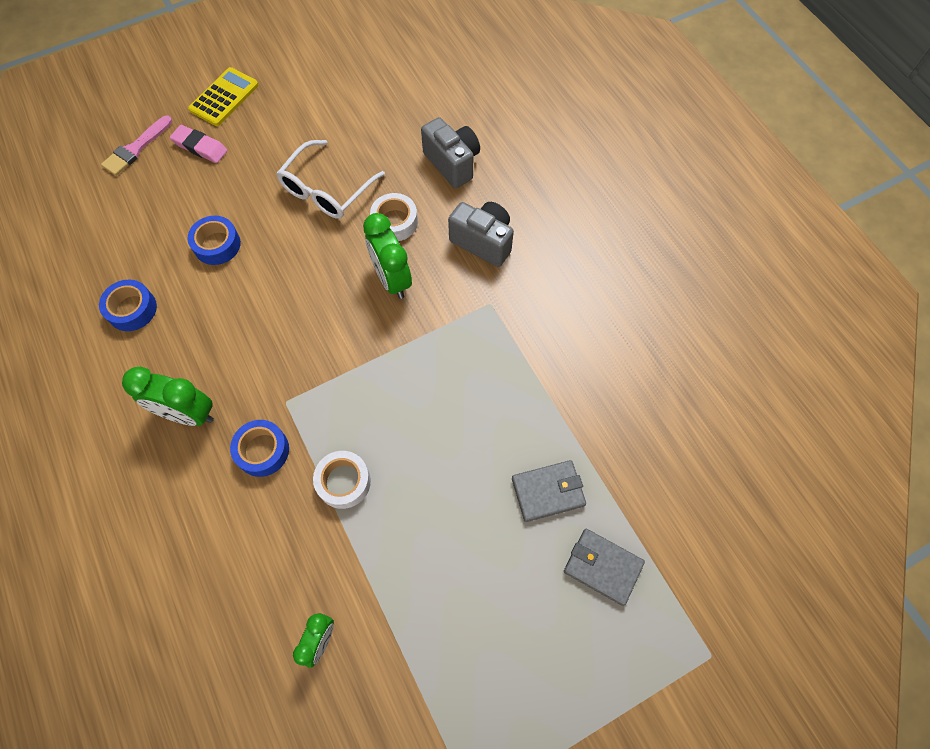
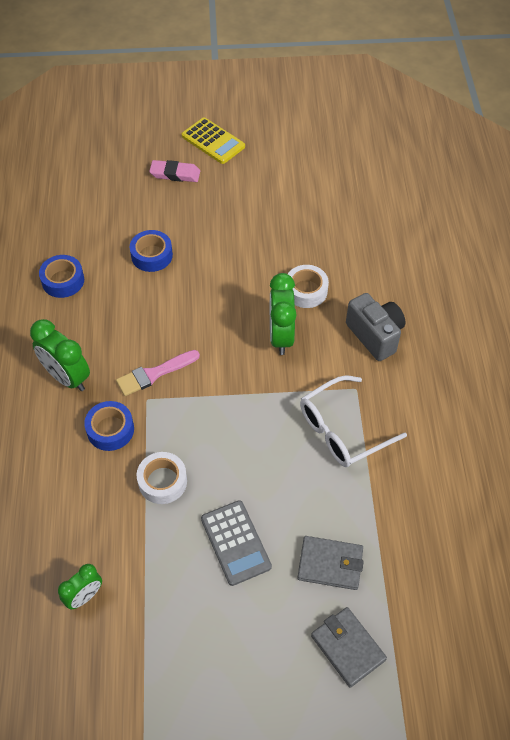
camera: 25 degrees right, 10 degrees down
(136, 148) = (124, 158): pink brush -> pink brush (154, 374)
(200, 147) = (175, 174): pink eraser -> pink eraser turned 45 degrees counterclockwise
(224, 97) = (213, 141): yellow calculator -> yellow calculator turned 75 degrees clockwise
(326, 190) = (261, 244): white glasses -> white glasses (342, 430)
(447, 512) = (235, 543): none -> grey calculator
(452, 163) = (380, 260): grey camera -> none

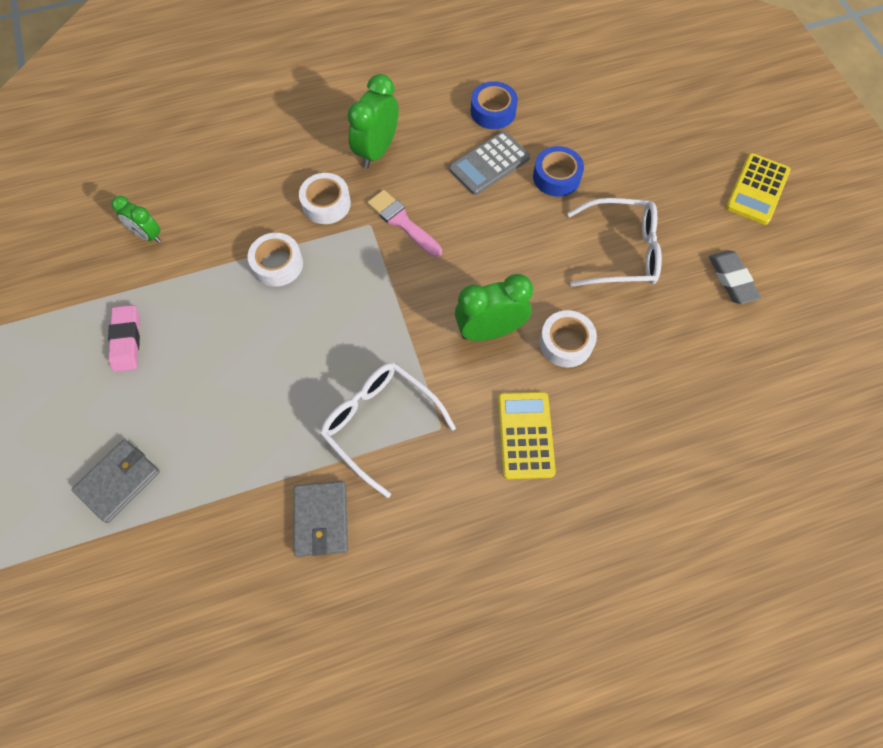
camera: 75 degrees right, 10 degrees up
(110, 430) = (326, 204): blue tape -> white tape
(175, 174) = (685, 166): pink eraser -> pink eraser (126, 340)
(235, 543) = (221, 347): grey calculator -> grey calculator (489, 163)
(238, 235) = (621, 251): none -> white glasses
(284, 180) = (732, 279): none -> grey eraser
(330, 564) = (210, 444): grey wallet -> grey wallet (321, 519)
(375, 335) = (525, 435): grey camera -> yellow calculator

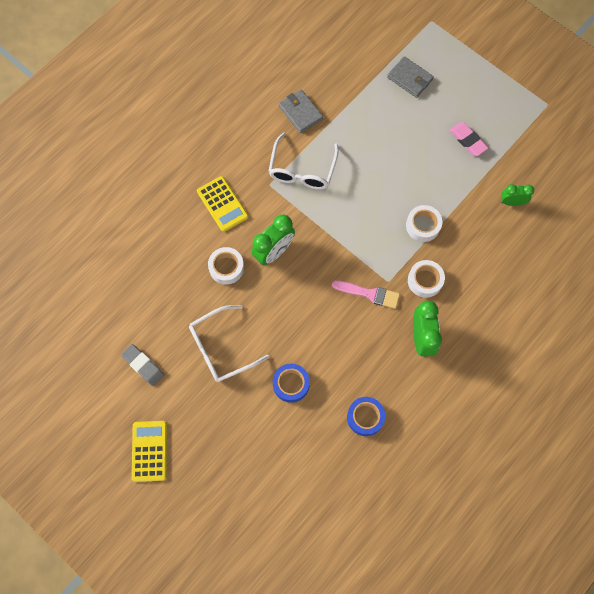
camera: 150 degrees right, 5 degrees up
(118, 481) = (410, 78): grey wallet -> grey wallet turned 60 degrees counterclockwise
(380, 424) = (302, 170): white glasses -> white glasses turned 90 degrees clockwise
(489, 163) = (341, 370): grey calculator -> none

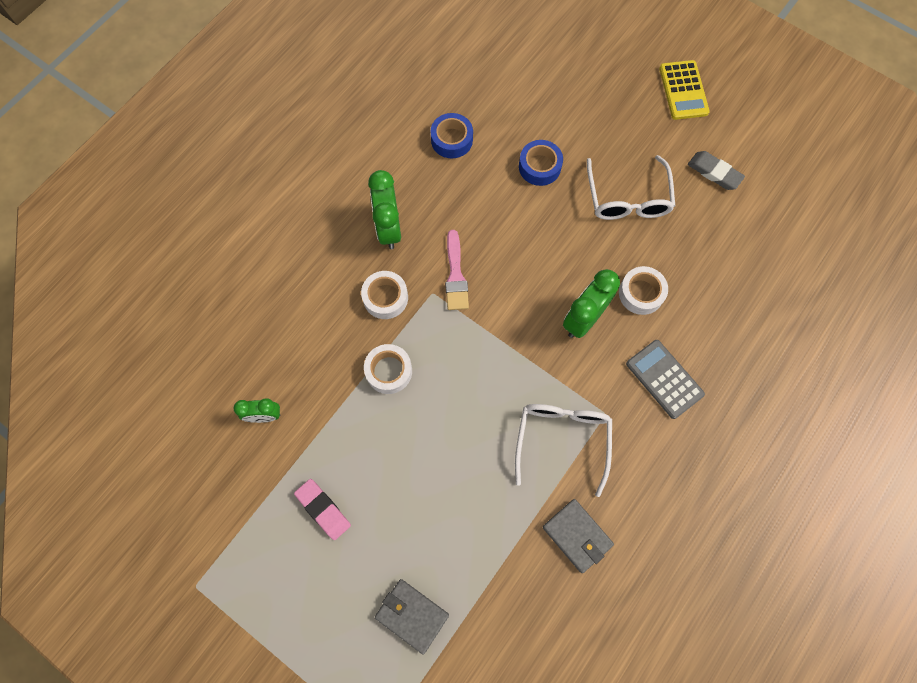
camera: 175 degrees right, 0 degrees up
(221, 348) = (627, 198): white glasses -> white glasses turned 120 degrees clockwise
(222, 204) = (664, 379): yellow calculator -> grey calculator
(369, 294) = (455, 275): pink brush -> pink brush turned 105 degrees counterclockwise

